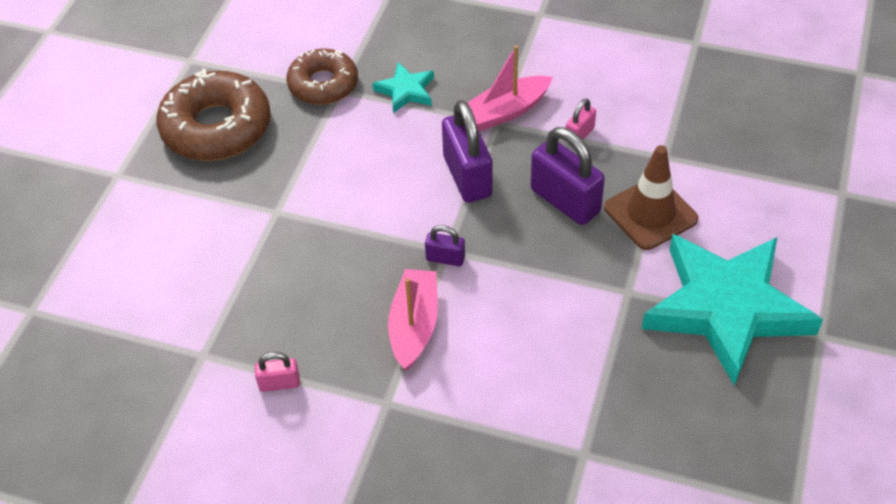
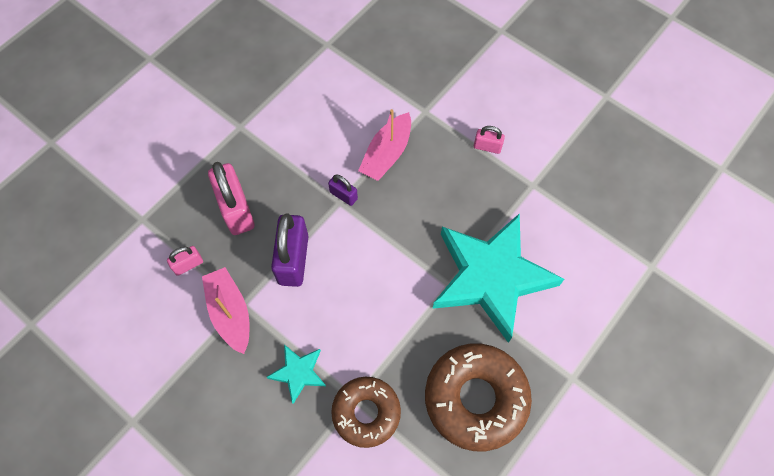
camera: 160 degrees left, 15 degrees up
(505, 112) = (230, 313): pink boat -> pink boat turned 105 degrees counterclockwise
(565, 201) = (236, 209): purple padlock -> pink padlock
(650, 213) = (186, 176): brown traffic cone -> none
(726, 308) = (189, 93): turquoise star -> turquoise star (491, 277)

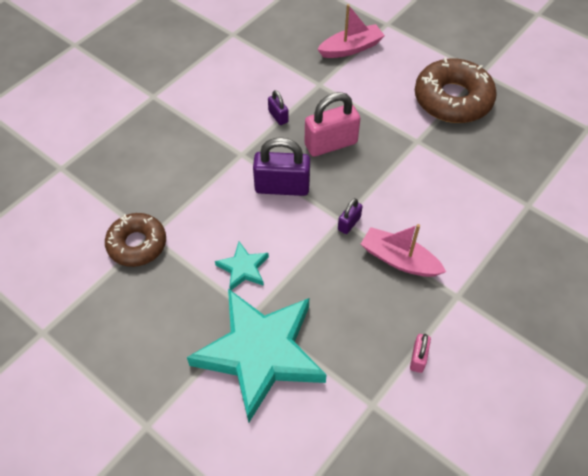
camera: 90 degrees right, 10 degrees down
(188, 265) = (278, 116): pink padlock -> purple padlock
(230, 313) = (234, 146): pink boat -> pink boat (351, 48)
(298, 373) = (178, 195): turquoise star -> turquoise star (243, 268)
(475, 398) = (137, 332): brown donut -> brown donut (452, 99)

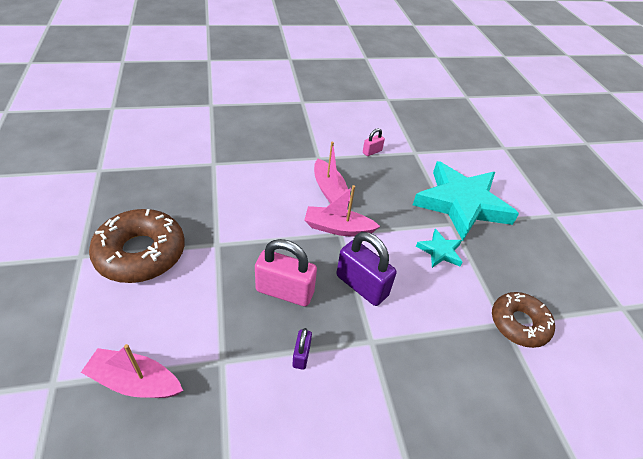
camera: 145 degrees left, 10 degrees down
(349, 223) = (338, 228): purple padlock -> pink boat

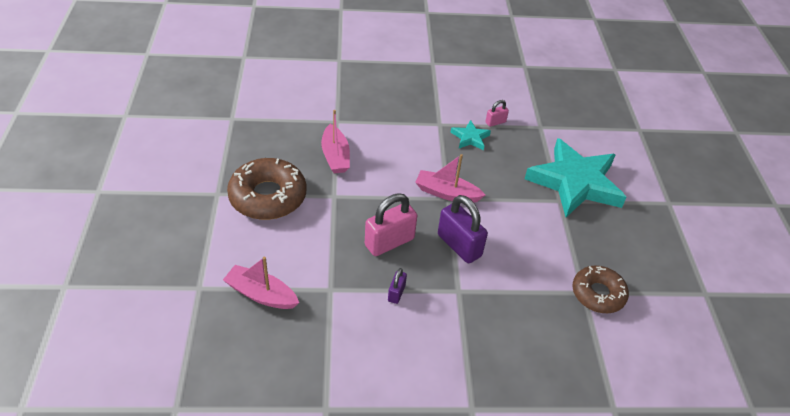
camera: 10 degrees right, 0 degrees up
(285, 291) = (389, 242): pink padlock -> pink padlock turned 60 degrees counterclockwise
(330, 190) = (445, 157): pink boat -> pink boat (335, 156)
(440, 251) = (540, 224): turquoise star -> turquoise star (470, 138)

